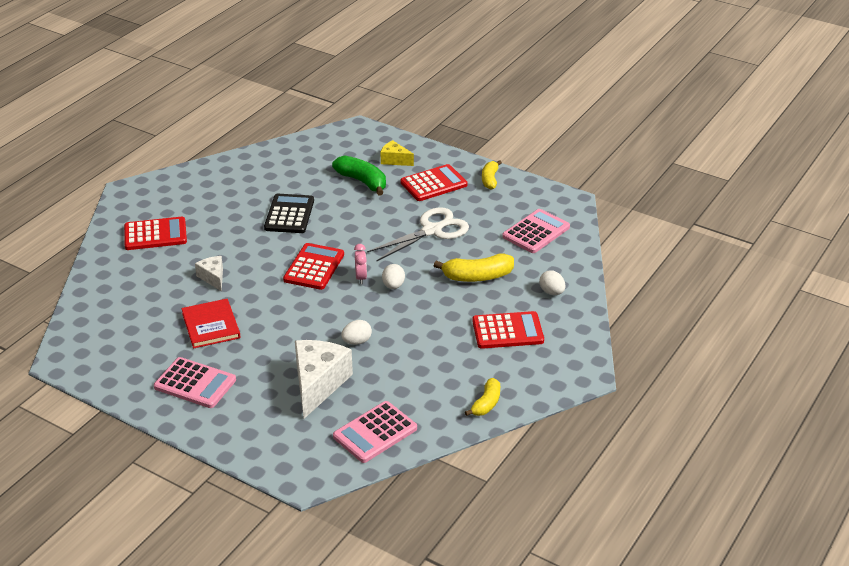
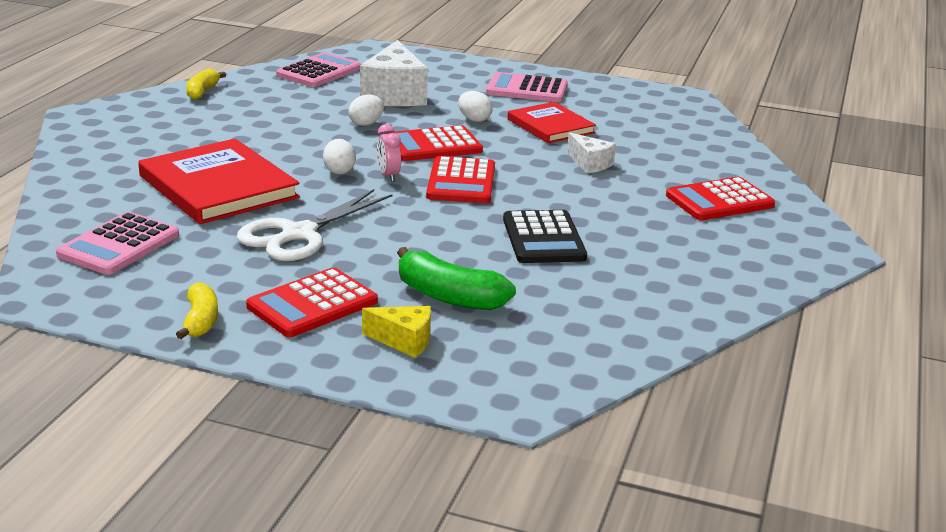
camera: 165 degrees right, 10 degrees down
(477, 277) = (218, 187): yellow banana -> red book
(507, 331) = (175, 141): red calculator -> red calculator (433, 145)
(552, 292) = (107, 178): white egg -> white egg (474, 119)

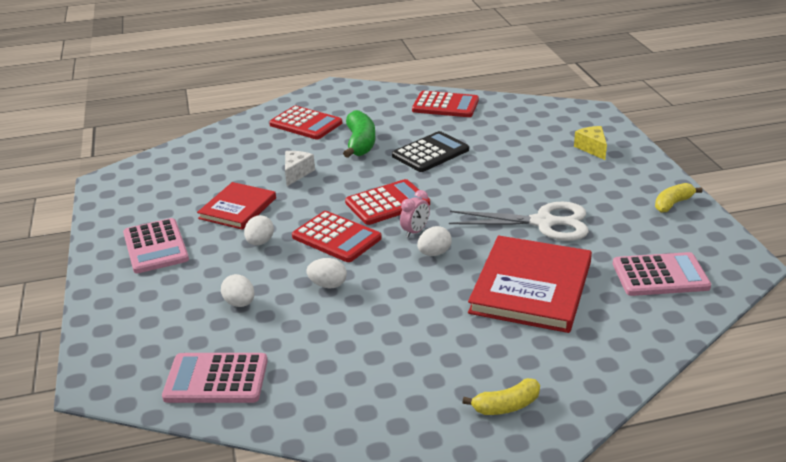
camera: 120 degrees left, 5 degrees up
(202, 92) = (358, 421): yellow banana -> yellow banana (506, 406)
(312, 304) = (604, 183): red calculator -> red calculator (445, 105)
(394, 95) = (240, 303): white cheese -> white egg
(449, 296) = (535, 153): green banana -> green banana (360, 143)

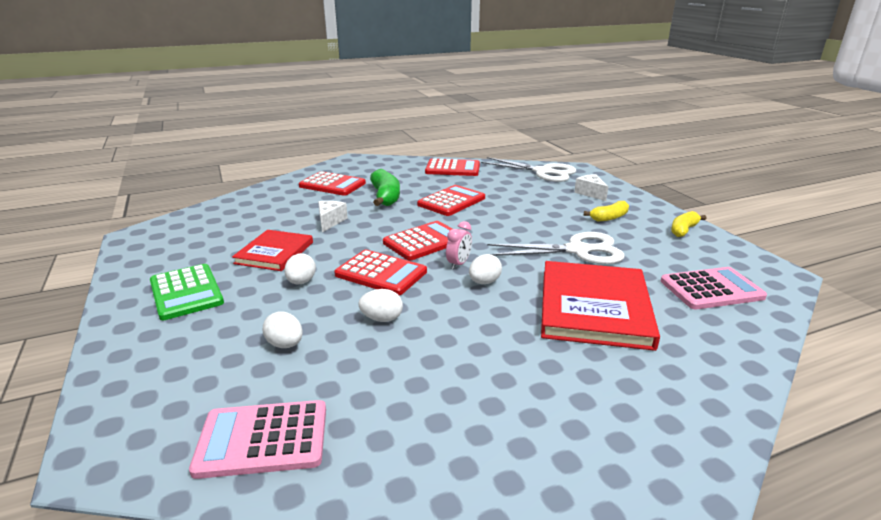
camera: 10 degrees left, 5 degrees down
(155, 247) = (186, 292): pink calculator -> green calculator
(430, 153) = (451, 201): black calculator -> red calculator
(506, 406) = (630, 442): yellow banana -> yellow banana (609, 217)
(550, 115) = (543, 172): none -> white scissors
(592, 148) = (590, 193): yellow cheese -> white cheese

